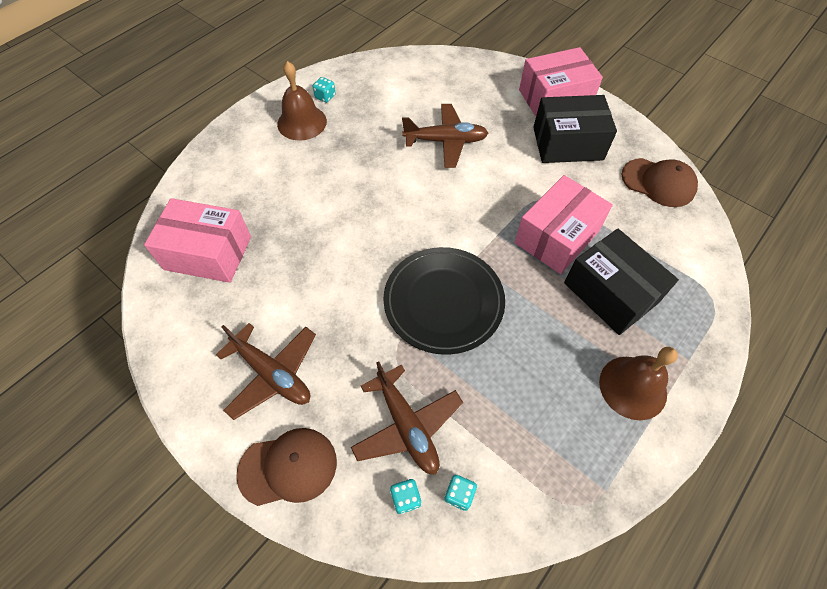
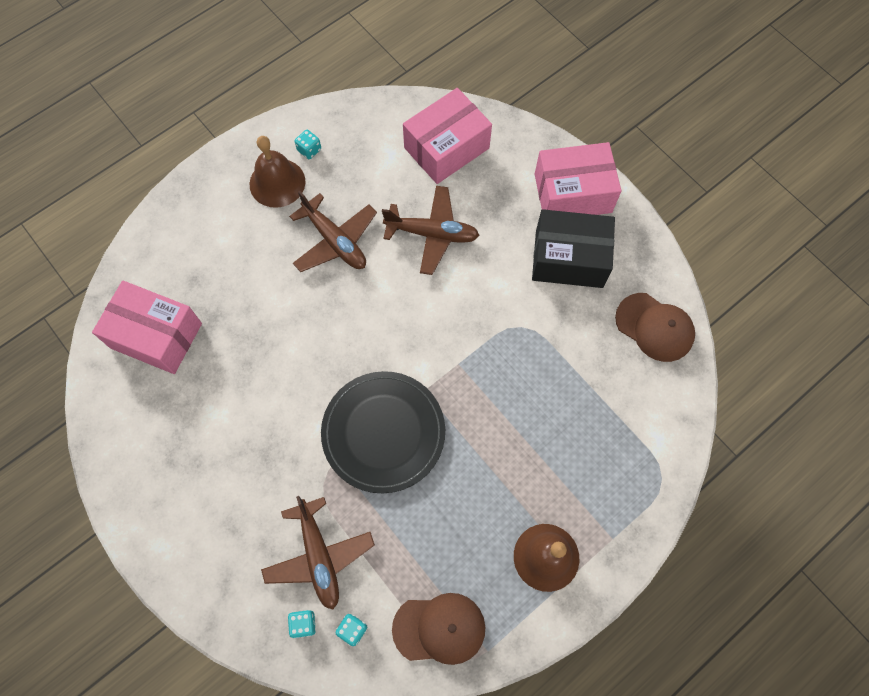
camera: 10 degrees right, 10 degrees up
(272, 374) = (202, 481): brown plane -> brown plane (335, 241)
(288, 467) = (203, 575): brown cap -> brown cap (439, 628)
(556, 237) = (521, 377): pink box -> pink box (446, 148)
(610, 292) = (557, 452): black box -> none

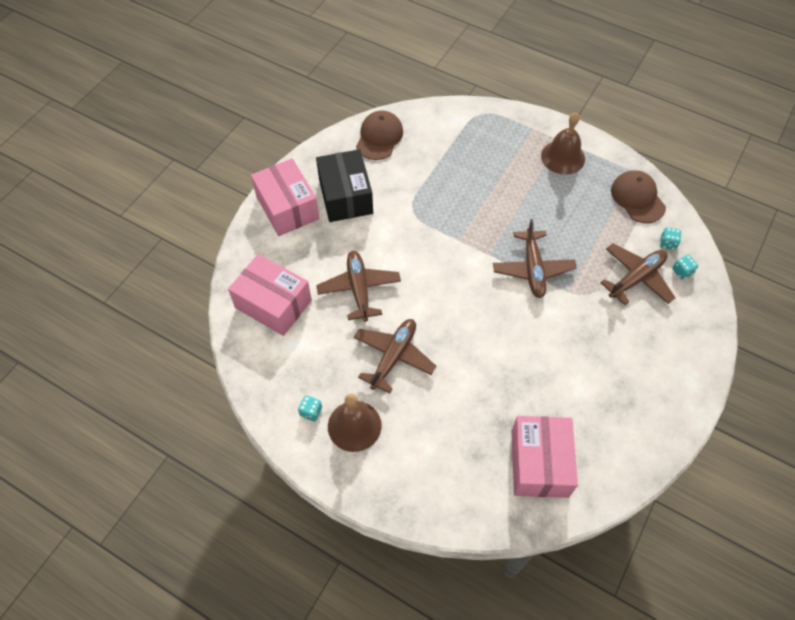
camera: 110 degrees left, 10 degrees down
(383, 433) = (533, 269): black plate -> brown plane

